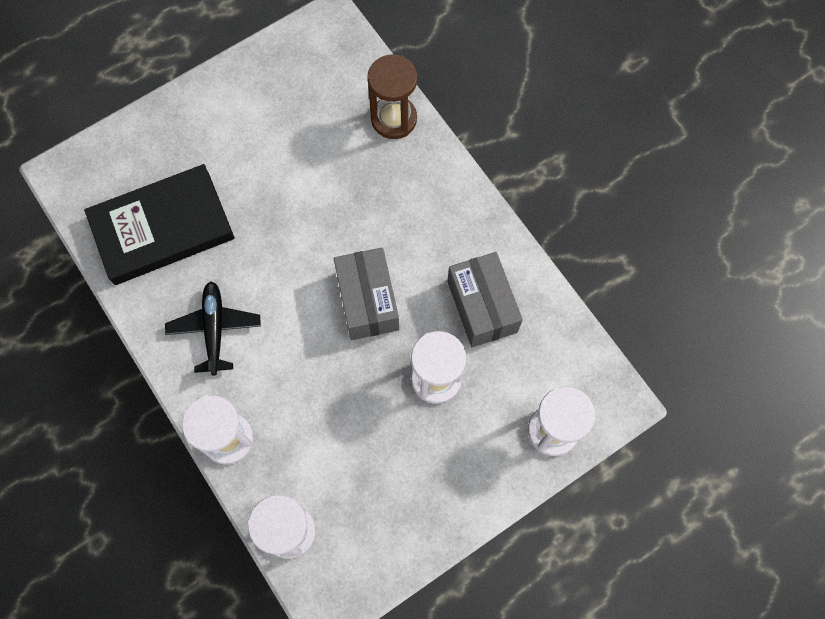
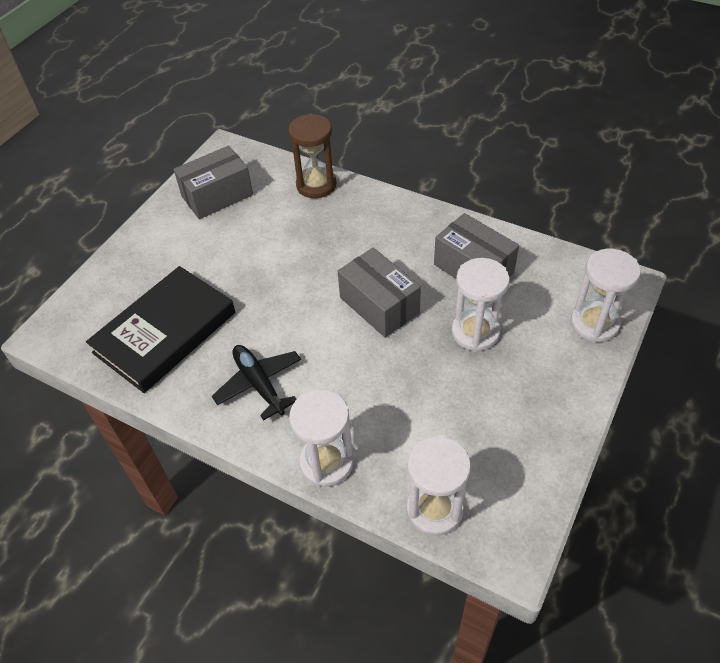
camera: 25 degrees left, 20 degrees down
(290, 83) = (217, 196): none -> grey box

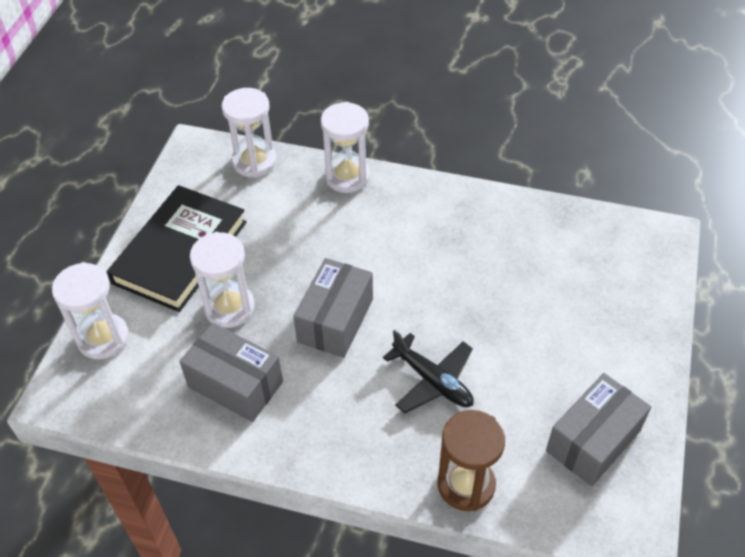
camera: 165 degrees right, 0 degrees up
(165, 332) = (546, 255): black book -> black book (180, 252)
(259, 384) = (429, 224): black plane -> black plane (433, 381)
(379, 305) = (335, 320): grey box -> grey box turned 75 degrees clockwise

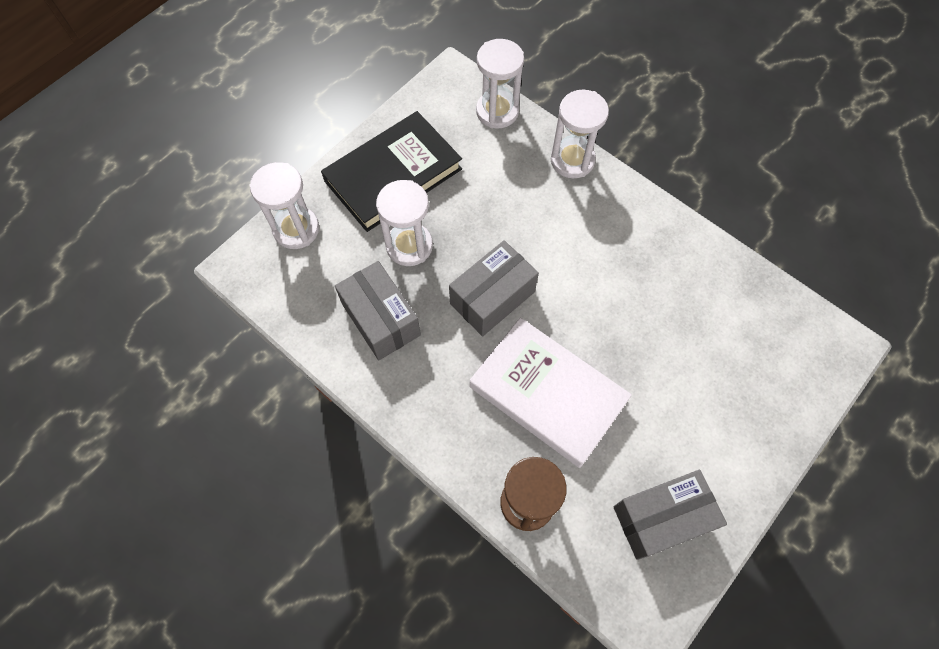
camera: 25 degrees right, 15 degrees up
(433, 381) = (548, 393): black plane -> white book

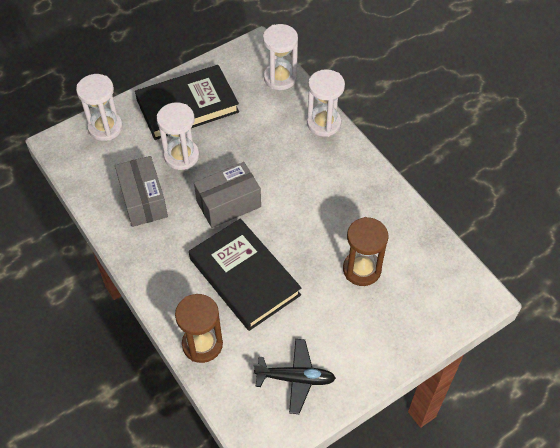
camera: 15 degrees right, 10 degrees down
(548, 393) = (244, 277): white book -> black book
(661, 518) = (295, 378): grey box -> black plane
(689, 346) = (362, 269): none -> brown hourglass

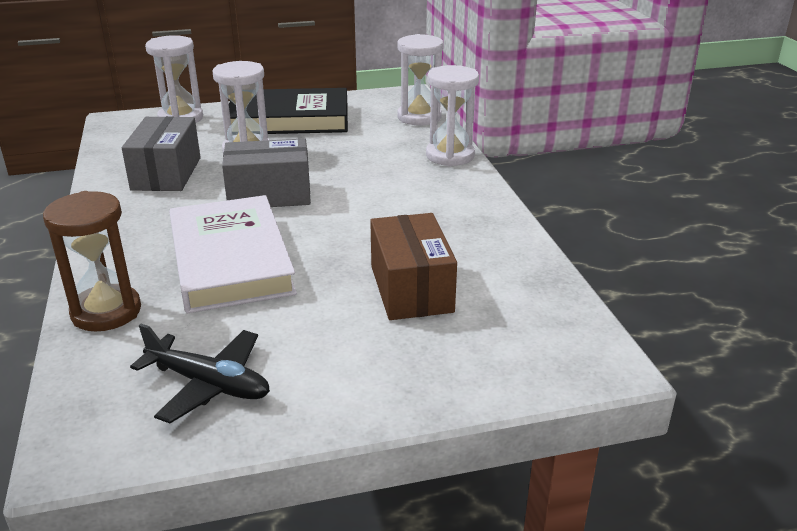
camera: 20 degrees right, 25 degrees down
(244, 277) = (231, 260): black book -> white book
(362, 269) = (411, 289): brown hourglass -> brown box

